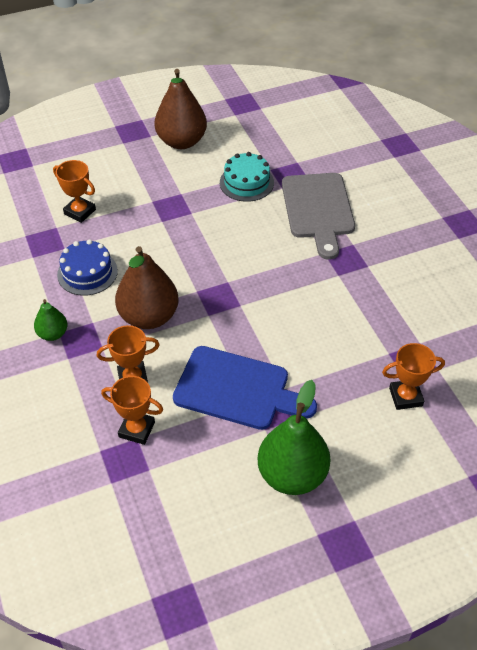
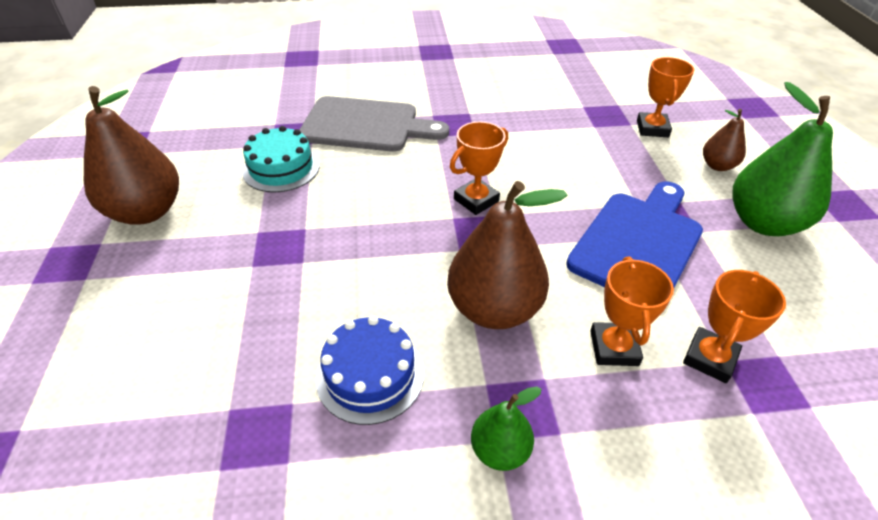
camera: 75 degrees left, 5 degrees down
(80, 212) = (213, 365): orange trophy -> orange trophy (476, 200)
(365, 446) = (717, 166): none -> brown pear

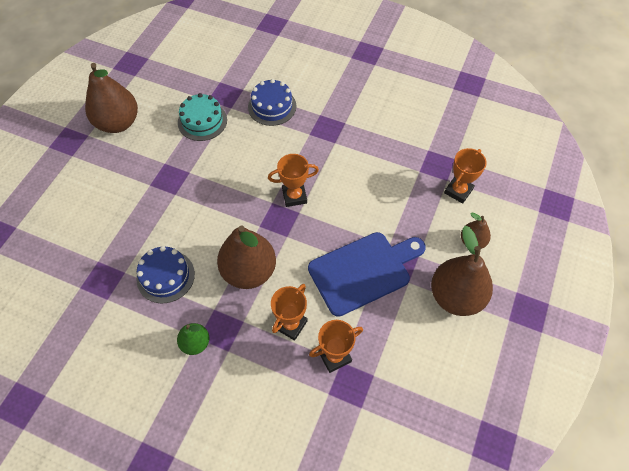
camera: 30 degrees right, 15 degrees up
(366, 125) = (272, 106): grey cutting board -> blue cake
(763, 223) = (456, 296): green pear -> brown pear

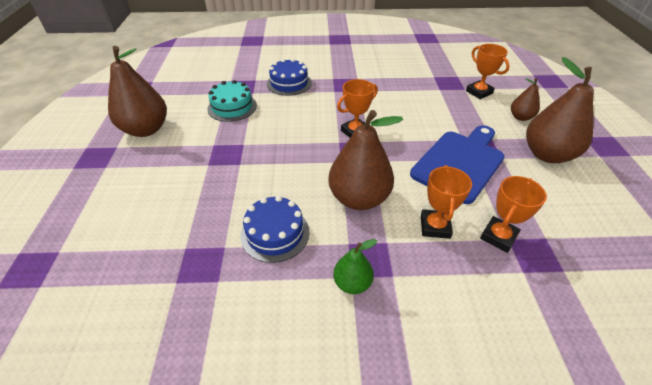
camera: 25 degrees left, 15 degrees down
(458, 191) = (479, 92): orange trophy -> orange trophy turned 45 degrees counterclockwise

